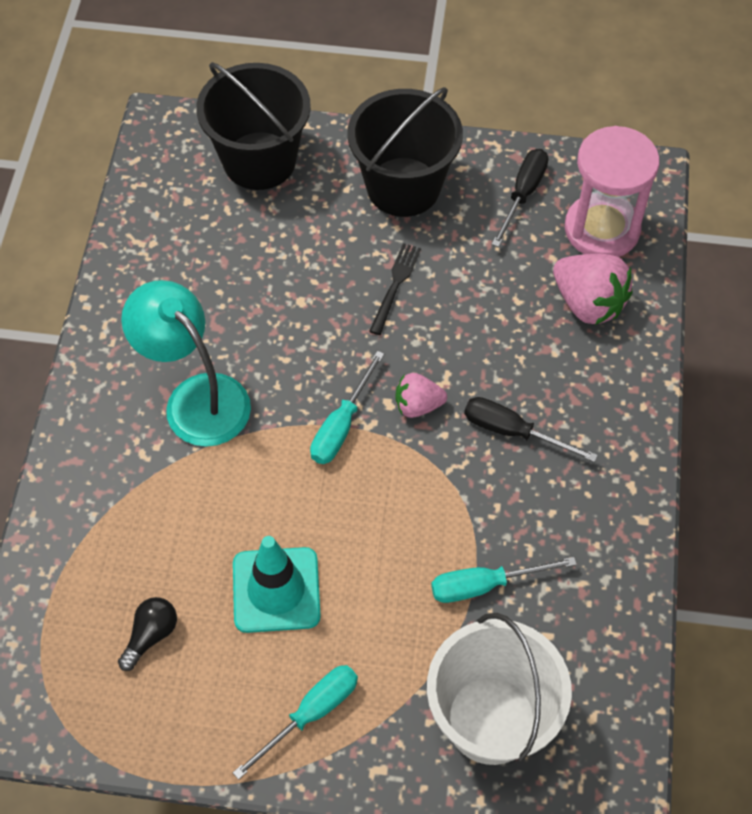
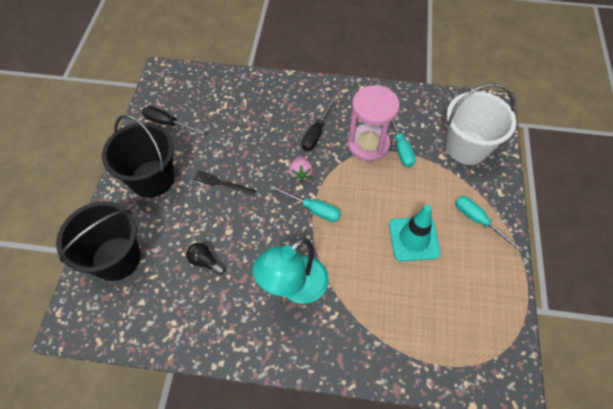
camera: 90 degrees left, 0 degrees up
(151, 635) = (448, 302): black light bulb -> black light bulb (205, 261)
(588, 303) = (241, 100): pink strawberry -> none
(602, 229) = (196, 91): pink hourglass -> pink hourglass (368, 144)

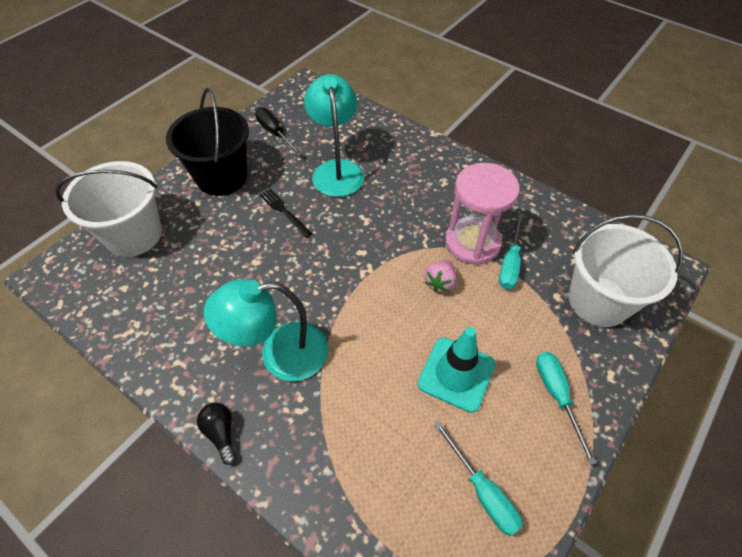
camera: 30 degrees right, 5 degrees down
(116, 258) = (134, 235): black bucket -> white bucket
(205, 261) = (210, 280): black light bulb -> black light bulb (221, 433)
(238, 132) = (337, 170): none -> turquoise lamp
(300, 173) = (373, 239): pink strawberry -> pink strawberry (440, 283)
(313, 209) = (360, 282): turquoise screwdriver -> turquoise screwdriver (482, 491)
(316, 133) = (419, 205): black screwdriver -> none

